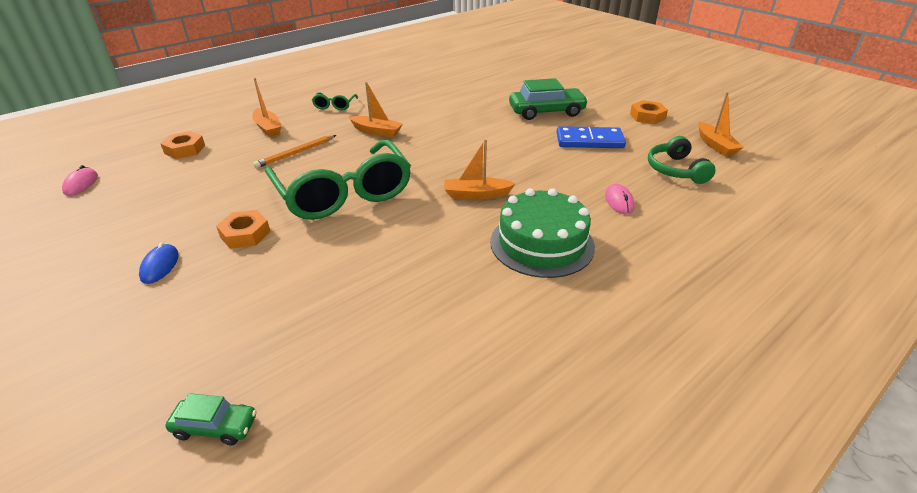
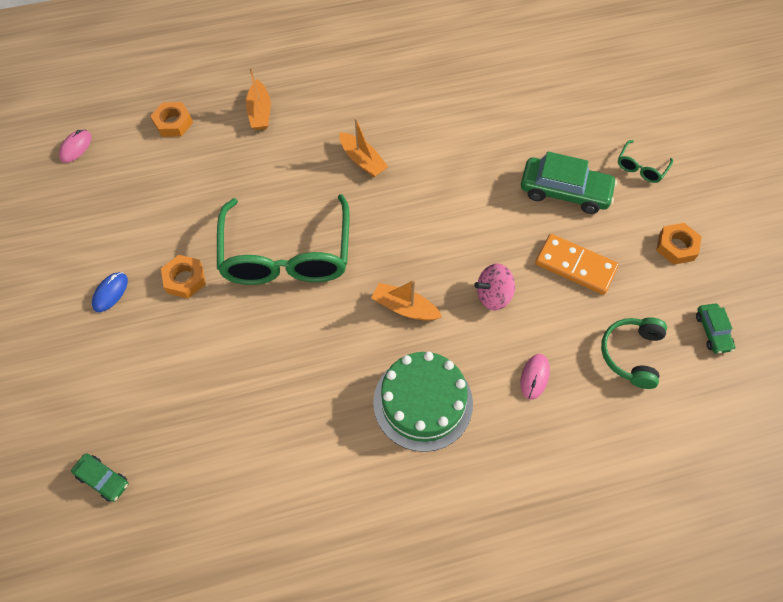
camera: 25 degrees right, 25 degrees up
(295, 153) = (269, 170): orange pencil -> none
(334, 106) = (341, 92): green glasses -> green glasses (641, 167)
(543, 169) = (493, 295): none -> pink spinning top
(589, 141) = (575, 266): blue domino -> orange domino
(715, 145) = (712, 331): orange boat -> green car

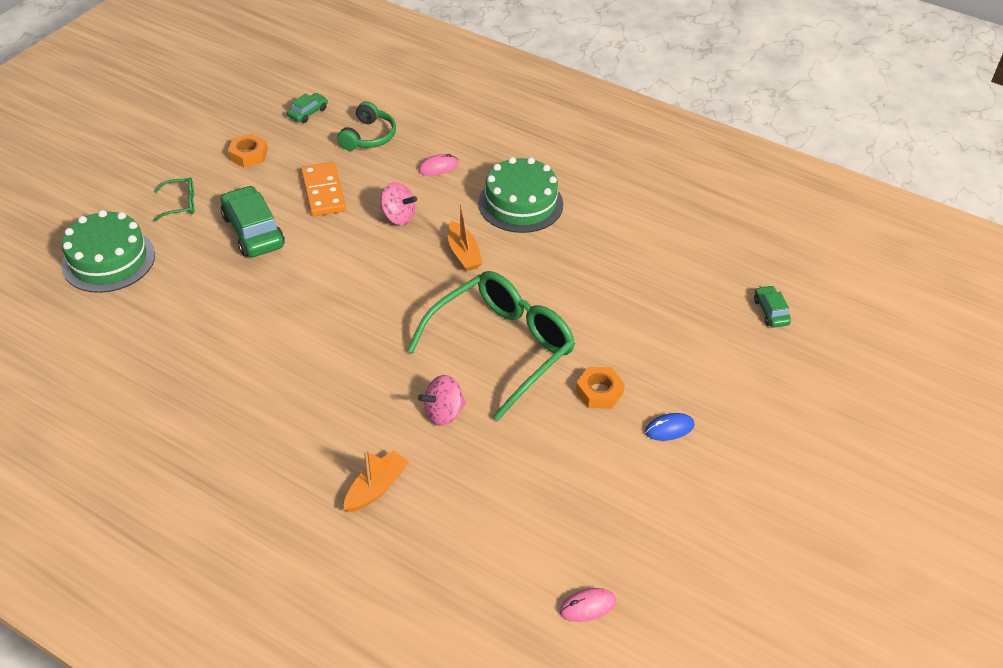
camera: 135 degrees left, 15 degrees down
(173, 123) = (466, 549): orange nut -> none
(272, 180) = (443, 413): none -> pink spinning top
(362, 160) = (352, 368): orange boat -> none
(606, 97) = (108, 260): none -> green cake
(631, 354) = (368, 136): green headphones -> green headphones turned 45 degrees counterclockwise

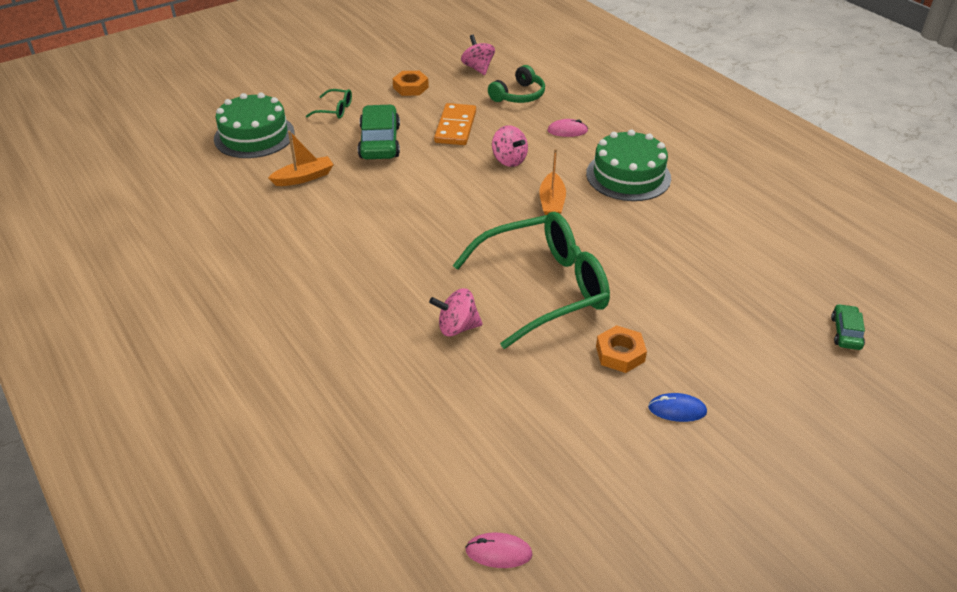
camera: 25 degrees right, 5 degrees down
(308, 112) = (478, 68): green car -> pink spinning top
(376, 488) = (358, 371): orange boat -> orange boat (304, 177)

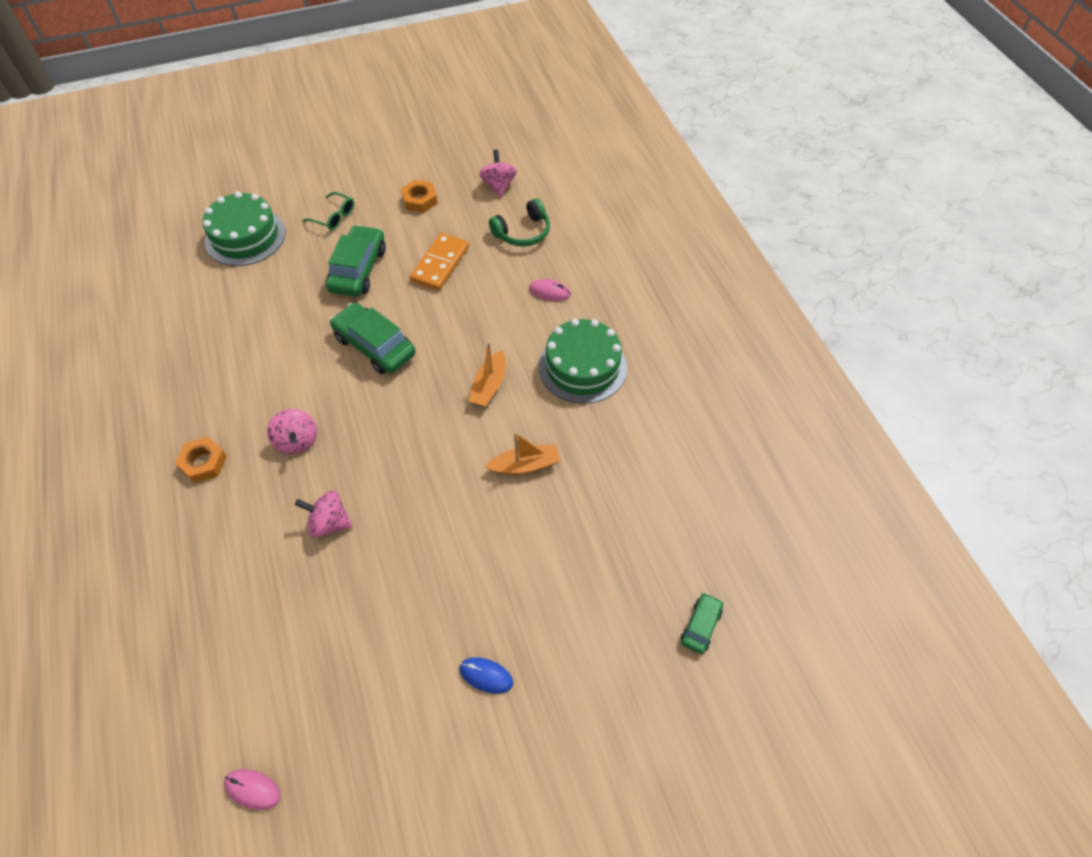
camera: 15 degrees right, 15 degrees up
(304, 177) = (269, 301): orange boat -> orange boat (525, 465)
(427, 192) = (375, 346): none -> green car
(509, 160) = (473, 320): pink spinning top -> pink spinning top (297, 441)
(544, 288) = (431, 494): green glasses -> none
(620, 354) = (465, 594): orange nut -> orange nut (203, 463)

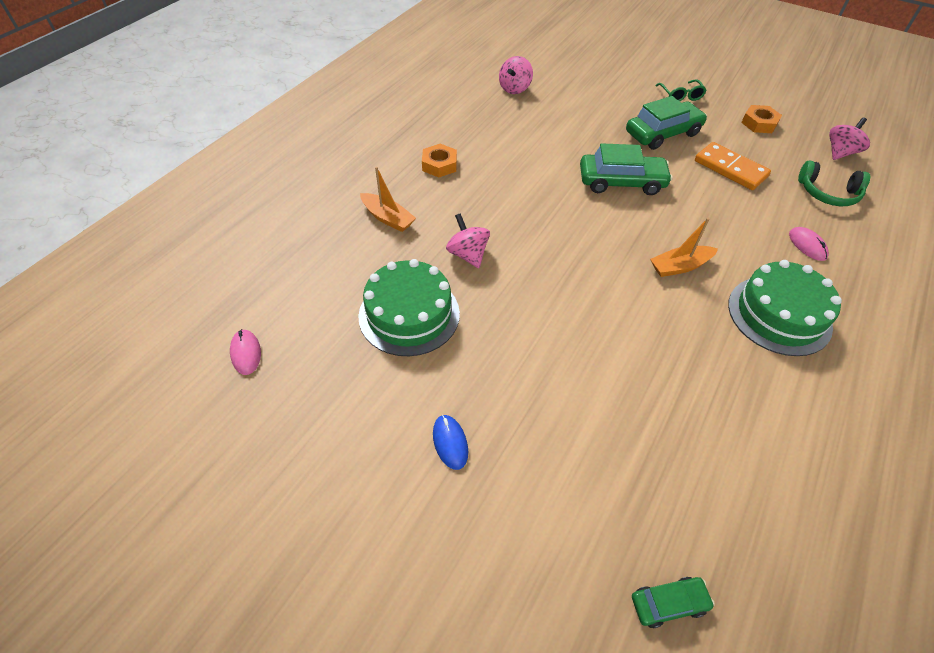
camera: 50 degrees right, 5 degrees down
(245, 236) = (607, 72): green cake -> green cake (409, 314)
(297, 441) = (505, 195): pink spinning top -> pink spinning top (514, 88)
(375, 346) = (621, 182): green car -> green car turned 90 degrees clockwise
(440, 264) = (730, 169): orange domino -> orange domino turned 60 degrees clockwise
(525, 465) = (647, 339): orange boat -> orange boat (388, 218)

